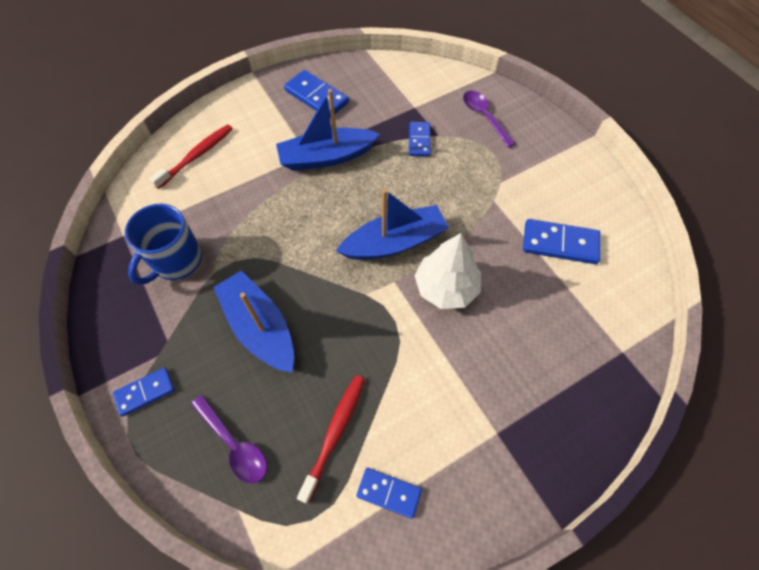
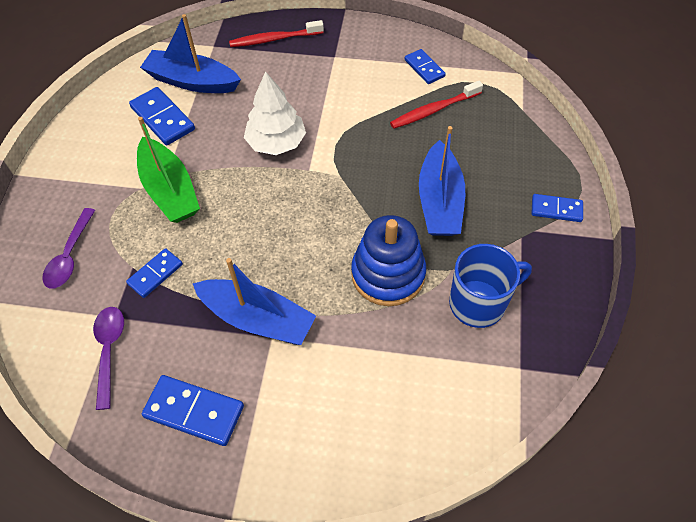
camera: 140 degrees left, 5 degrees down
(197, 156) = (389, 421): red toothbrush -> red toothbrush (274, 39)
(234, 444) = (505, 141): purple spoon -> purple spoon (109, 350)
(260, 238) = (388, 274): none -> blue stacking toy
(316, 97) = (194, 411): blue domino -> blue domino turned 60 degrees counterclockwise
(394, 242) = (279, 197): blue boat -> blue boat (192, 81)
(478, 194) = (170, 190): none -> green boat

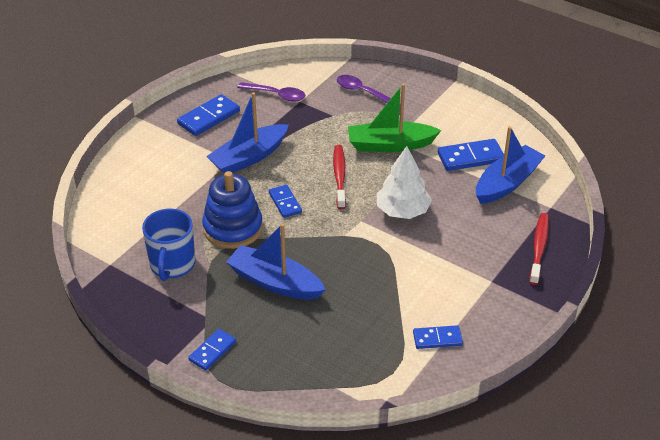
camera: 115 degrees right, 15 degrees down
(155, 274) = (319, 123): blue domino -> blue domino (285, 203)
(433, 110) = (377, 322): red toothbrush -> red toothbrush (339, 176)

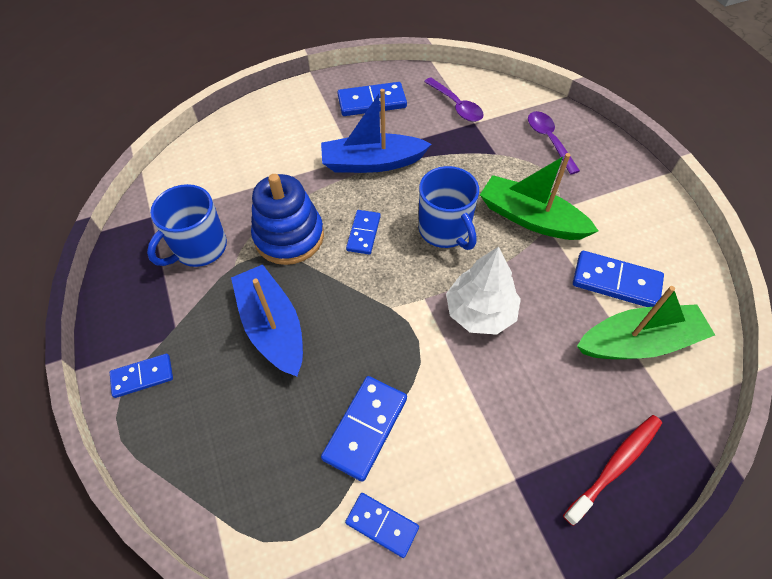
camera: 35 degrees right, 15 degrees up
(339, 176) = (445, 230): red toothbrush -> blue mug
(386, 302) = (365, 428): none -> blue domino
(507, 183) = (638, 342): blue boat -> green boat

